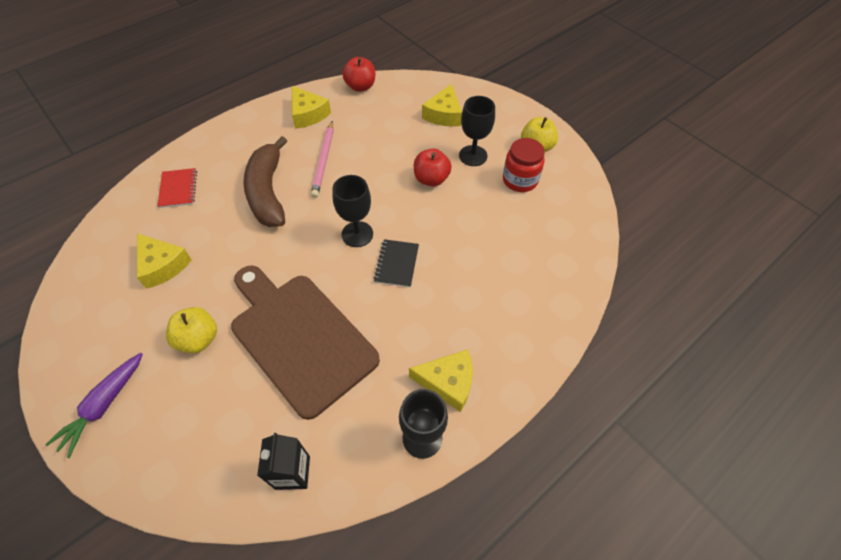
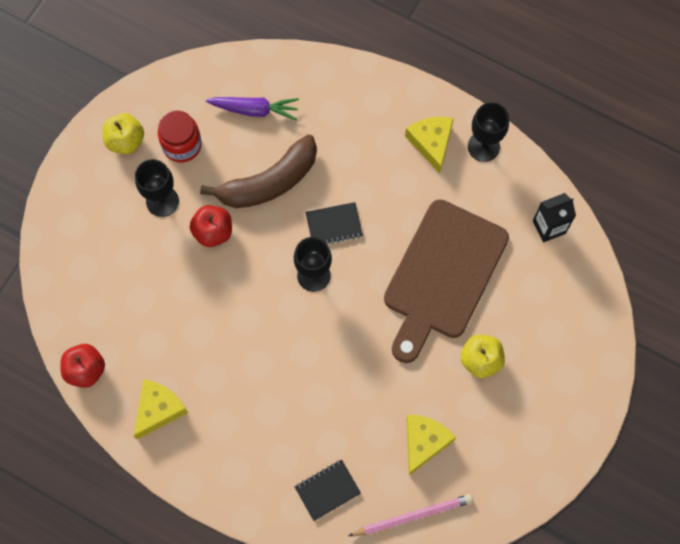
camera: 110 degrees left, 15 degrees up
(104, 405) = (567, 400): purple carrot -> purple carrot (255, 110)
(178, 189) = (327, 490): red notebook -> black notebook
(268, 192) = (294, 391): brown banana -> brown banana (269, 182)
(324, 160) = (227, 354): pink pencil -> pink pencil (412, 516)
(444, 114) = (105, 253): yellow cheese -> none

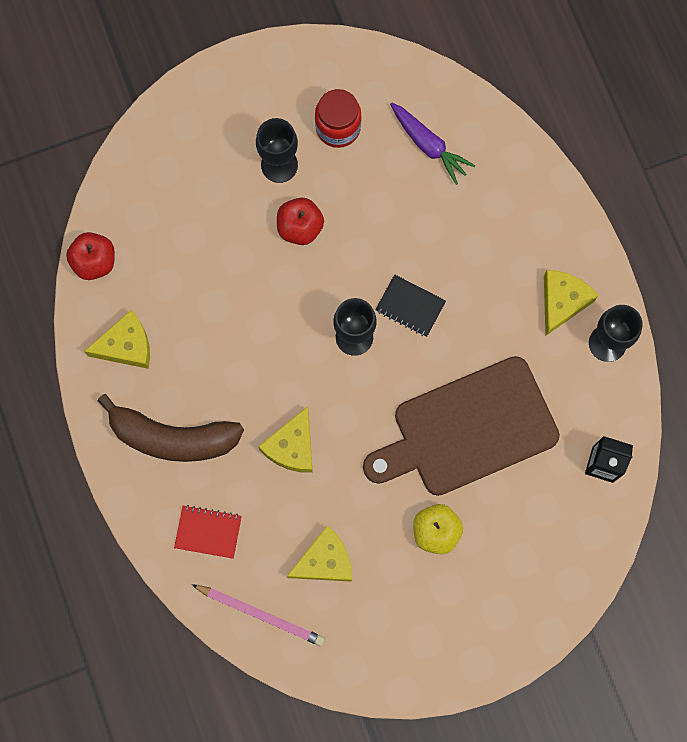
camera: 40 degrees right, 5 degrees up
(125, 141) = (292, 85): yellow apple -> none
(269, 182) = (386, 222): brown banana -> brown banana (172, 437)
(327, 490) = (208, 532): black notebook -> red notebook
(335, 383) = (292, 447): none -> yellow cheese

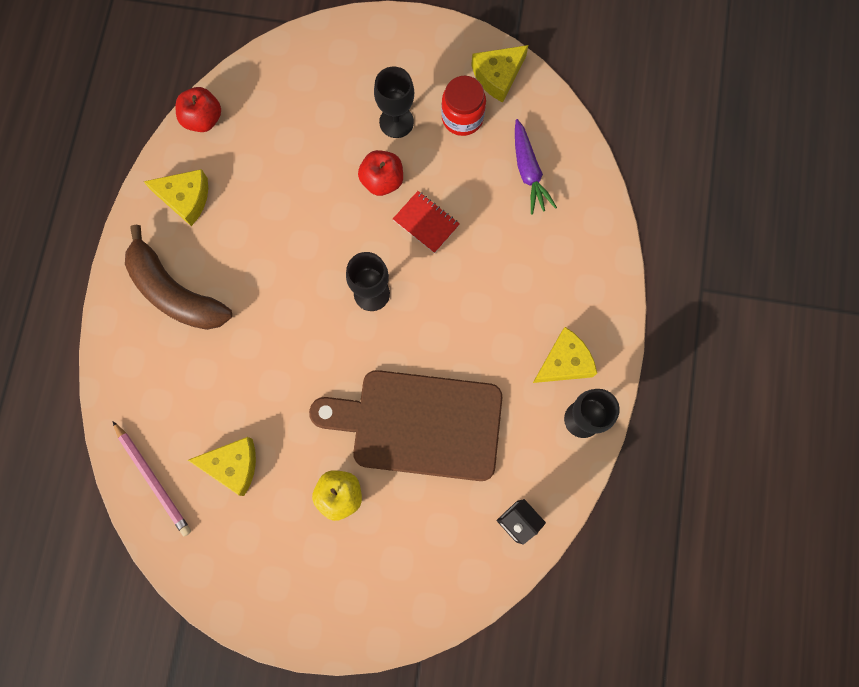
camera: 30 degrees right, 0 degrees up
(208, 532) = (154, 386): red notebook -> red notebook (426, 222)
(292, 447) = (265, 355): yellow cheese -> yellow cheese (497, 76)
(410, 306) = (433, 294): black notebook -> none

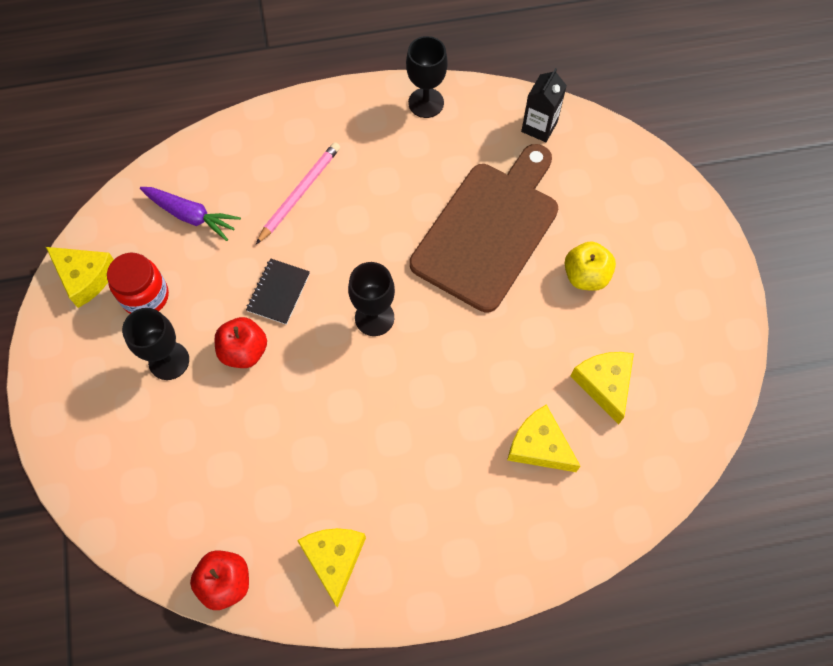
camera: 110 degrees left, 10 degrees down
(153, 479) = (655, 457): pink pencil -> pink pencil (299, 193)
(175, 292) = (449, 522): brown banana -> none
(419, 424) = (488, 230): brown cutting board -> brown cutting board turned 135 degrees counterclockwise
(426, 222) = (278, 292): red notebook -> black notebook
(528, 172) = (191, 216): purple carrot -> purple carrot turned 60 degrees clockwise
(564, 362) = (378, 131): yellow cheese -> yellow cheese (539, 445)

